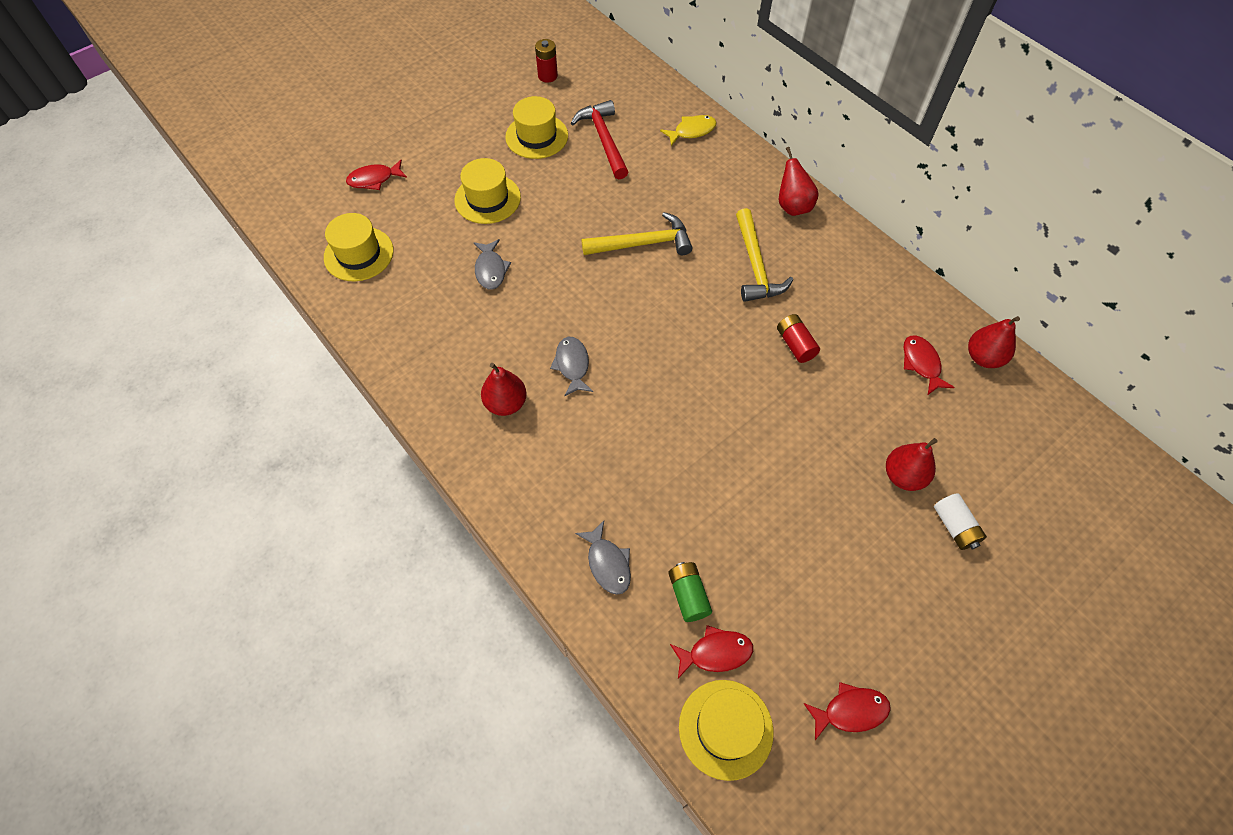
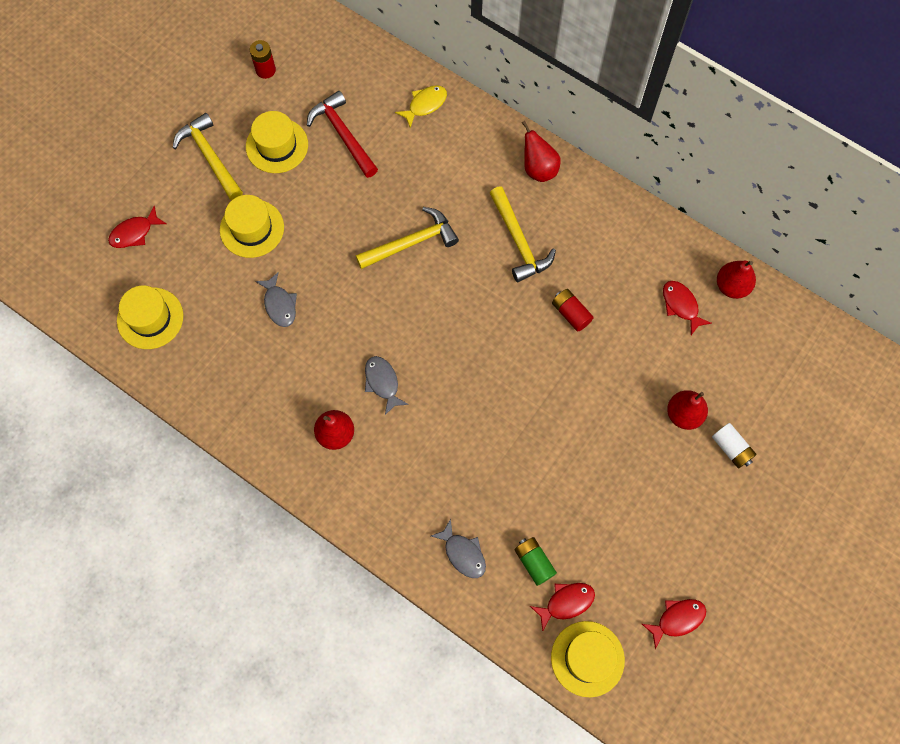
camera: 15 degrees left, 10 degrees up
(470, 133) = (210, 157): none -> yellow hammer

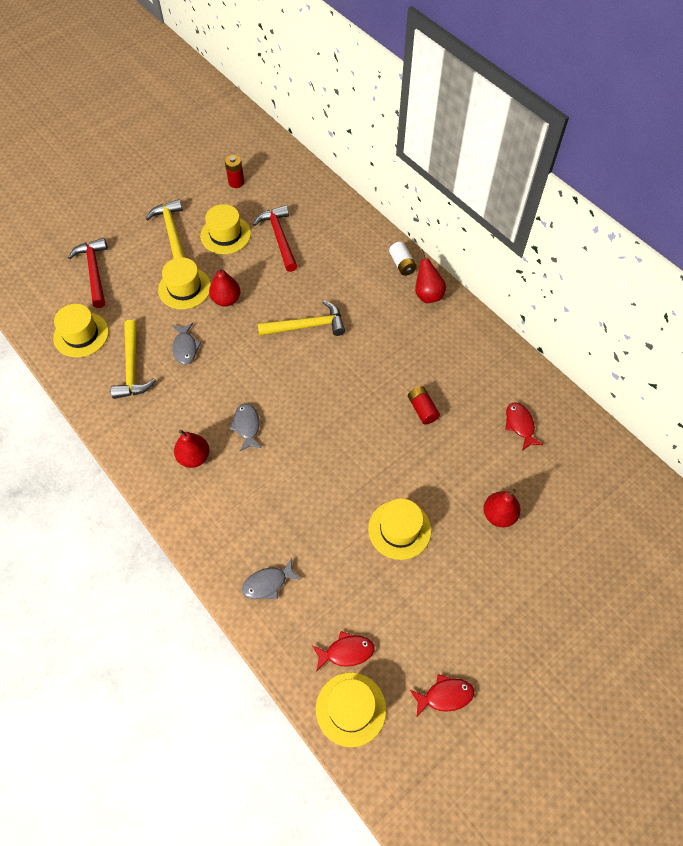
camera: 15 degrees right, 10 degrees down
(134, 233) = (94, 271): red fish -> red hammer
(425, 105) = (350, 230): yellow fish -> none
(463, 553) = (268, 583): grey fish -> grey fish turned 90 degrees clockwise
(519, 241) = (395, 344): yellow hammer -> yellow hammer (132, 367)
(534, 562) = (328, 608): green battery -> none
(584, 458) = (399, 529): none -> yellow hat
(731, 286) = (569, 420): red pear -> red pear (226, 300)
(731, 448) = (535, 555): white battery -> white battery (402, 264)

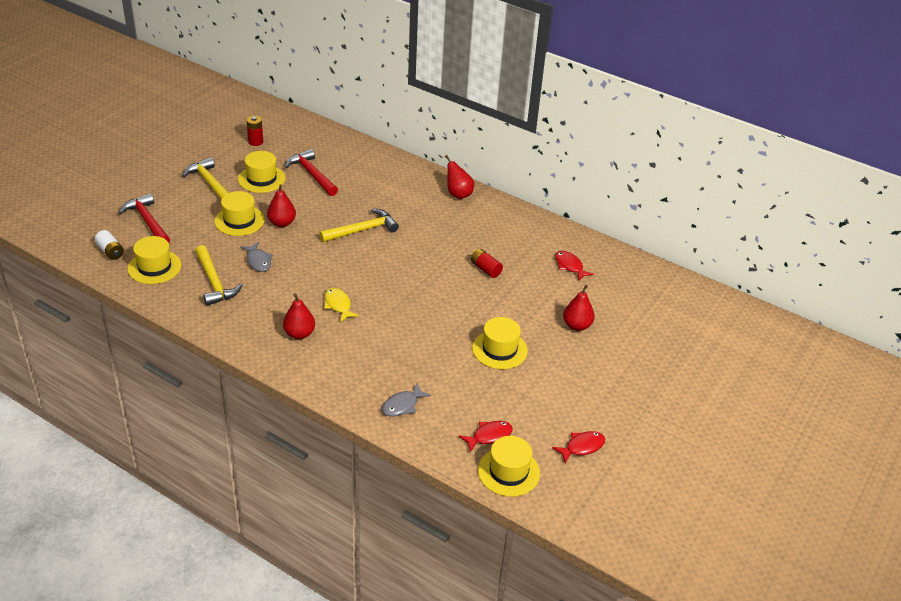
camera: 20 degrees left, 20 degrees down
(247, 426) = (338, 305): grey fish -> yellow fish
(402, 264) = (428, 177): white battery -> white battery (110, 251)

